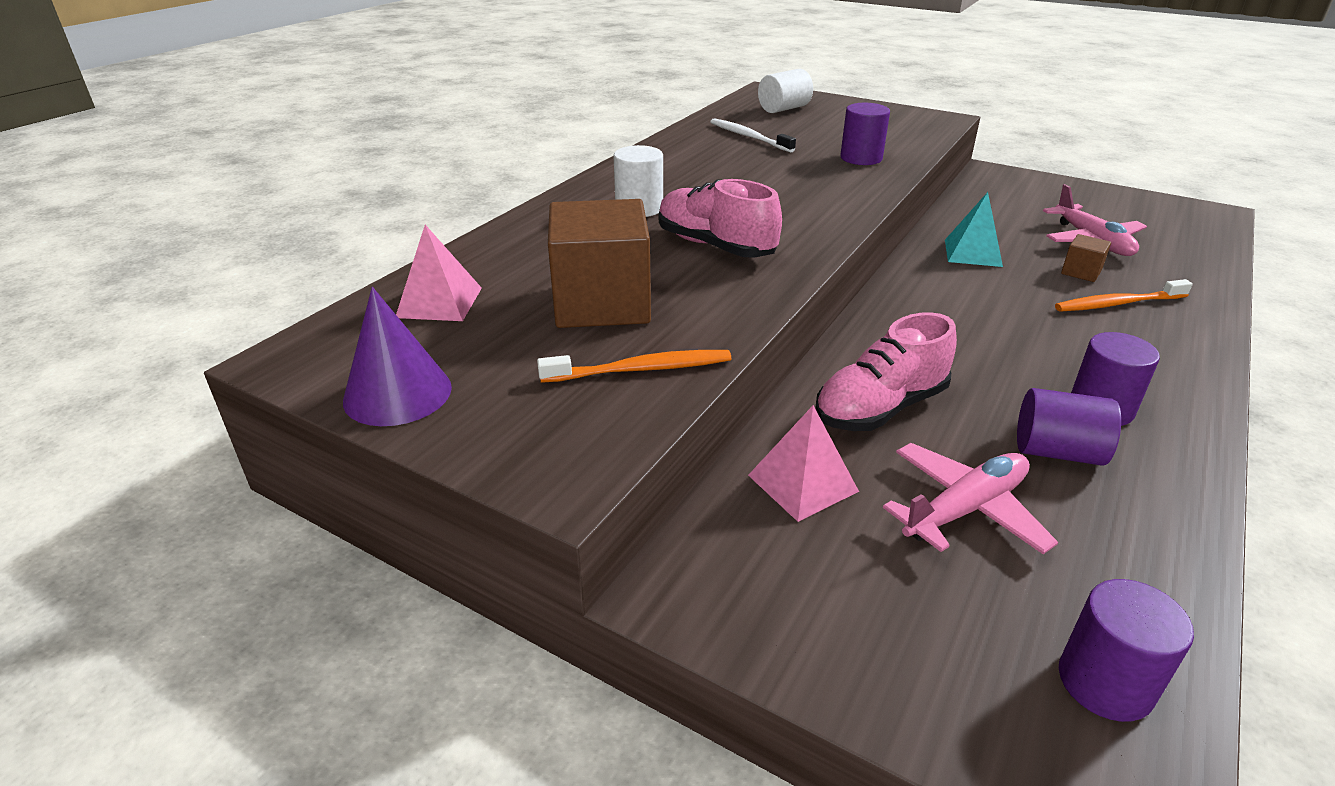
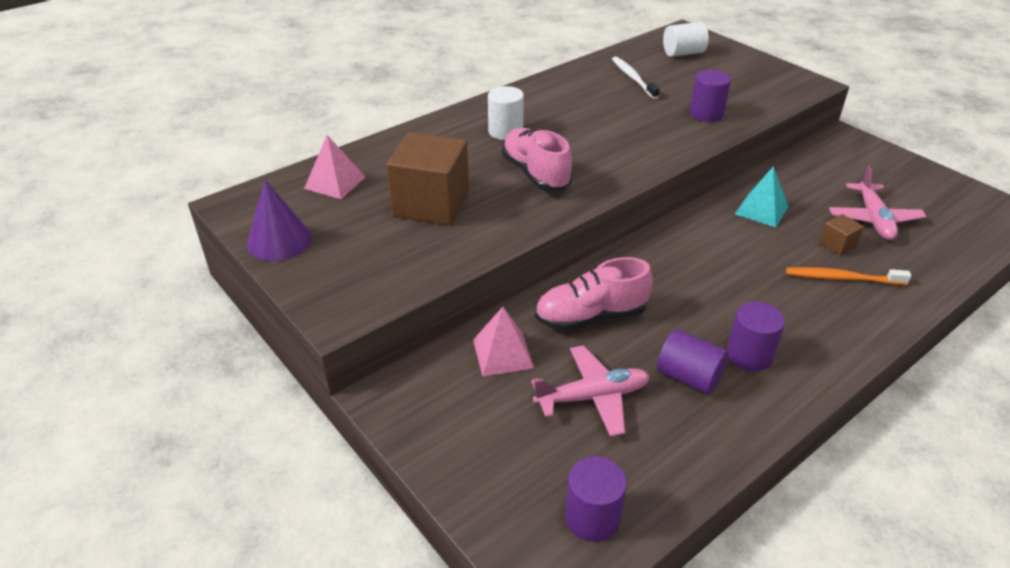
camera: 20 degrees right, 5 degrees up
(641, 369) = (424, 257): orange toothbrush -> none

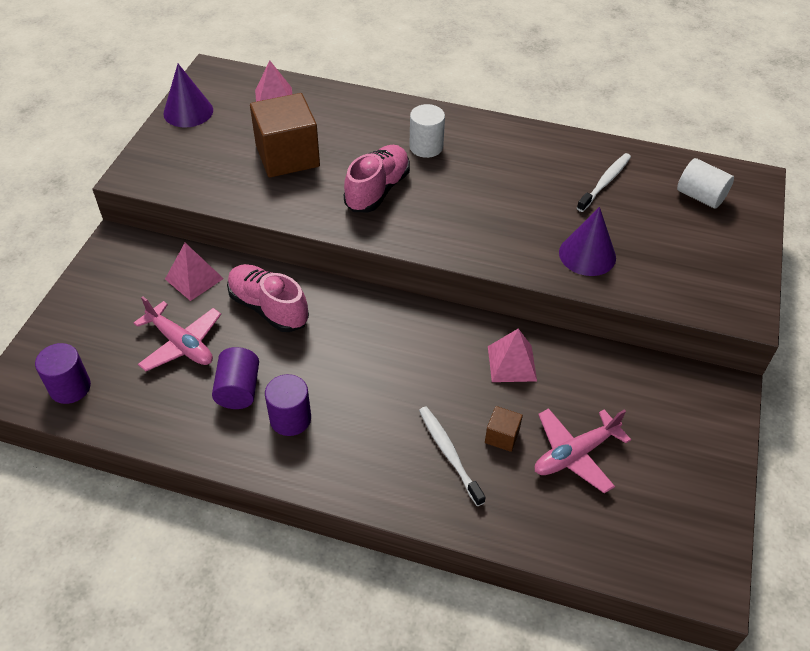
camera: 55 degrees right, 10 degrees up
(706, 114) = (587, 255): purple cylinder -> purple cone
(761, 210) = (511, 363): turquoise pyramid -> pink pyramid
(842, 278) = (449, 453): orange toothbrush -> white toothbrush

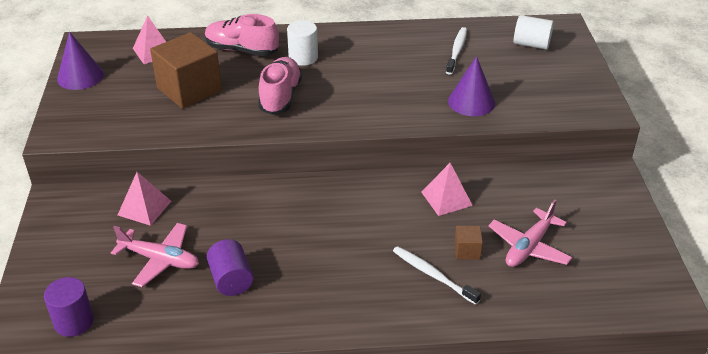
camera: 20 degrees left, 10 degrees down
(268, 308) = (224, 212): pink shoe -> pink shoe (242, 50)
(290, 419) = (288, 288): purple cylinder -> none

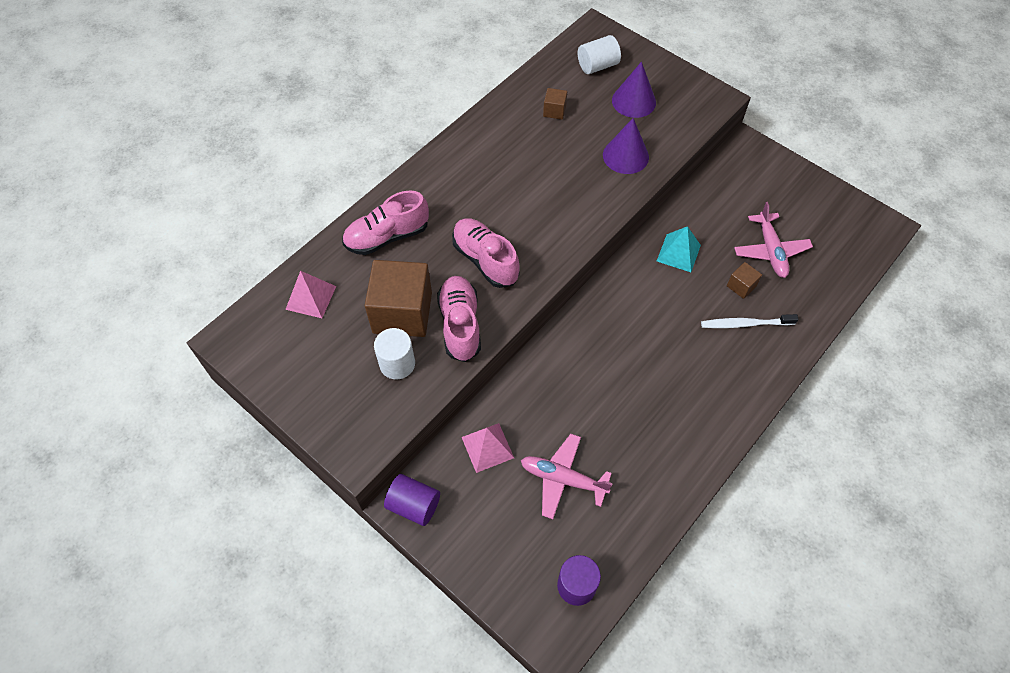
camera: 45 degrees left, 20 degrees up
(80, 76) = (283, 377): purple cone -> purple cone (633, 101)
(160, 260) = (563, 479): pink plane -> pink plane turned 135 degrees counterclockwise
(211, 117) = (460, 325): none -> pink shoe
(231, 280) = (632, 447): purple cylinder -> purple cylinder (414, 505)
(303, 57) = (449, 206): white cylinder -> white cylinder (397, 364)
(446, 198) = (678, 253): pink pyramid -> turquoise pyramid
(457, 51) = (554, 111): white toothbrush -> brown cube

